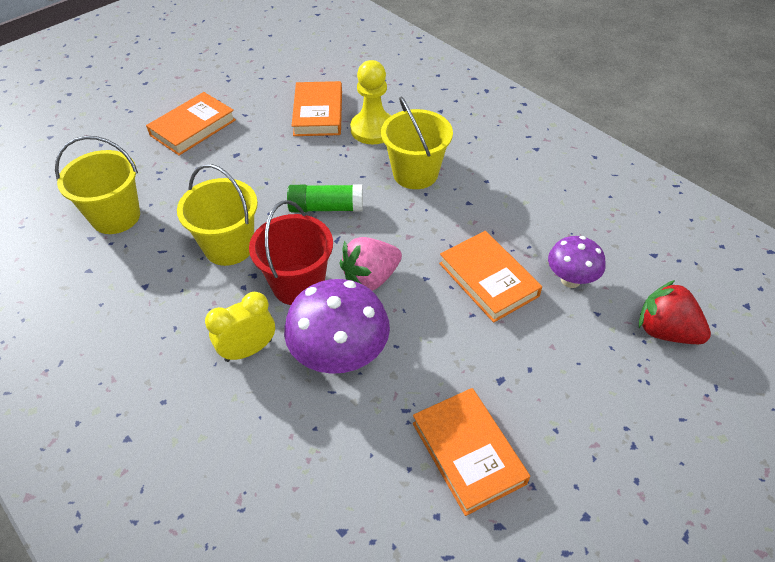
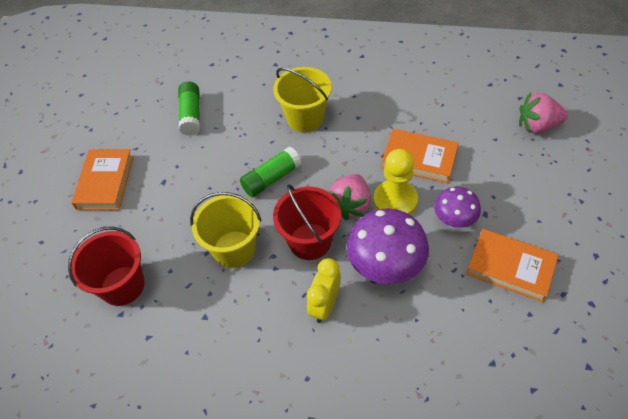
camera: 35 degrees left, 5 degrees up
(116, 216) = (122, 286): yellow bucket -> red bucket
(318, 113) = (191, 115): orange book -> green glue stick
(373, 129) = (244, 104): yellow pawn -> yellow pawn (395, 200)
(570, 280) = (463, 128): purple mushroom -> purple mushroom (454, 220)
(665, 331) = (537, 126): red strawberry -> pink strawberry

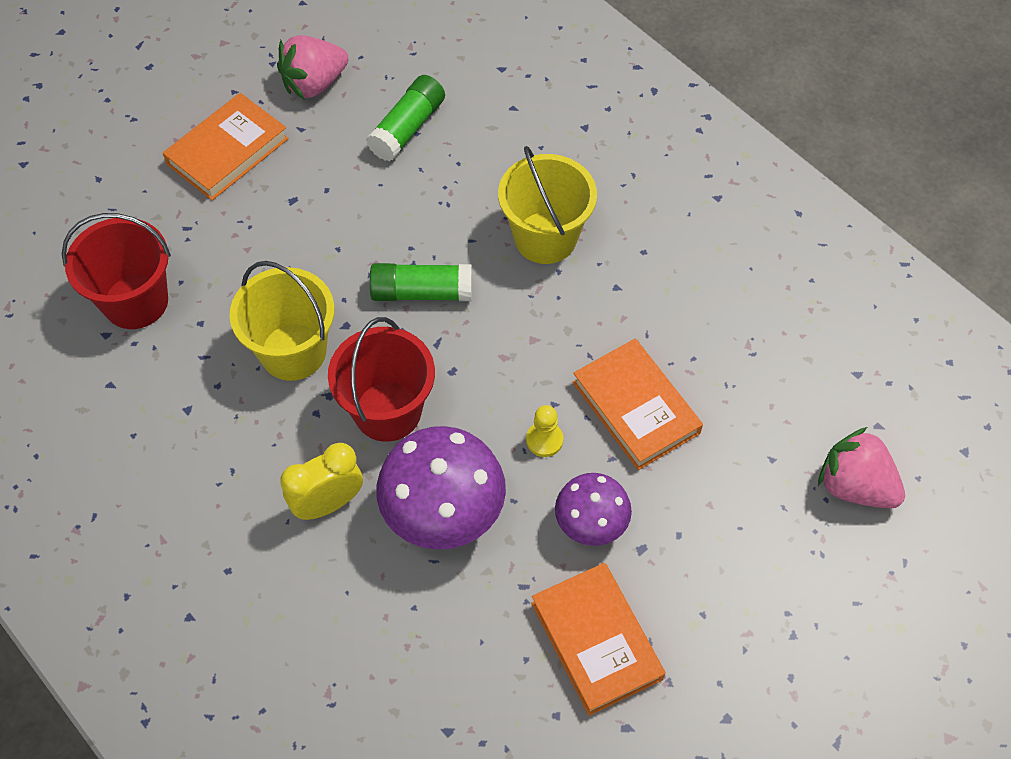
camera: 35 degrees right, 5 degrees up
(350, 205) = (482, 403): pink strawberry -> pink strawberry (314, 84)
(395, 200) = (544, 440): yellow pawn -> yellow pawn, size x0.51

